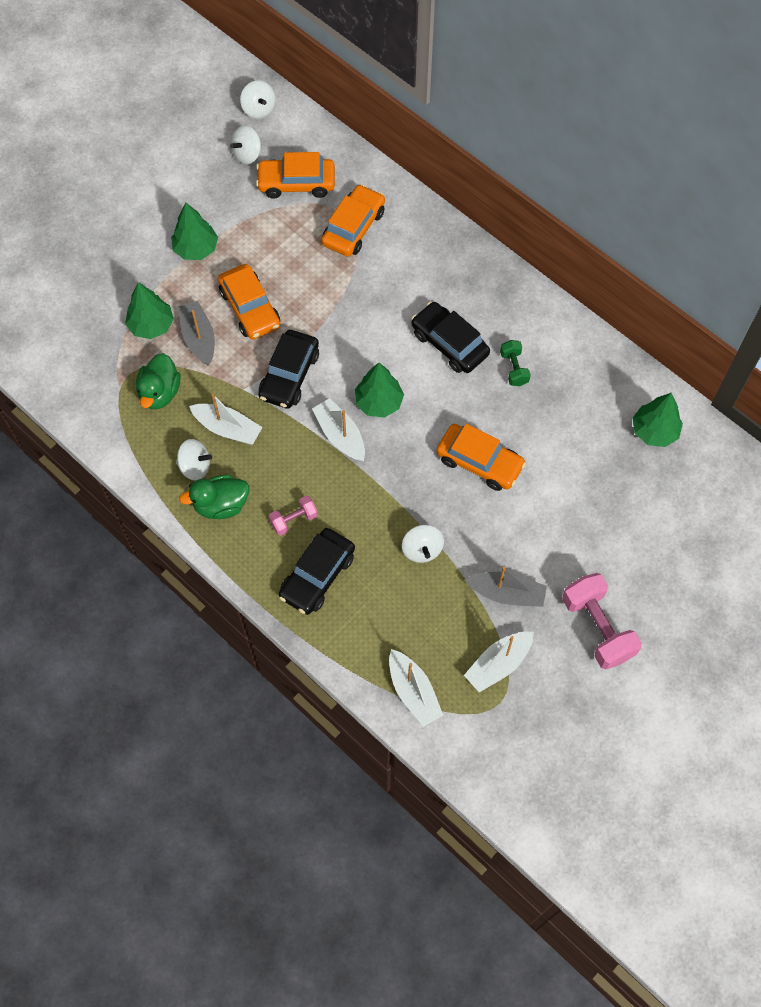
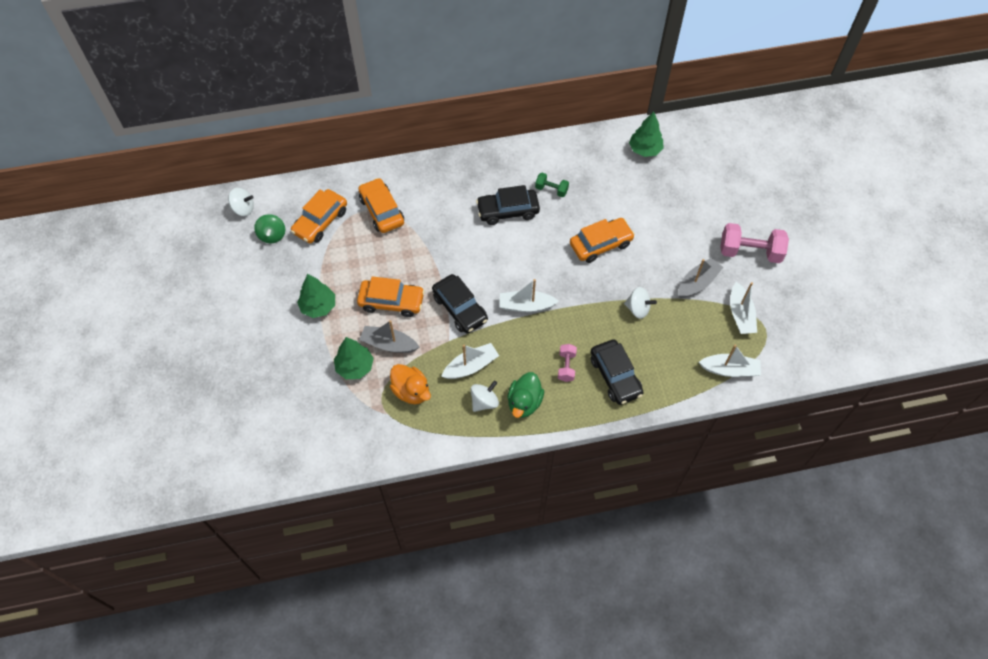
camera: 55 degrees left, 5 degrees down
(160, 392) = (411, 391): green duck -> orange duck
(247, 154) = (272, 235): white spinning top -> green spinning top
(378, 402) = (519, 271): green tree -> none

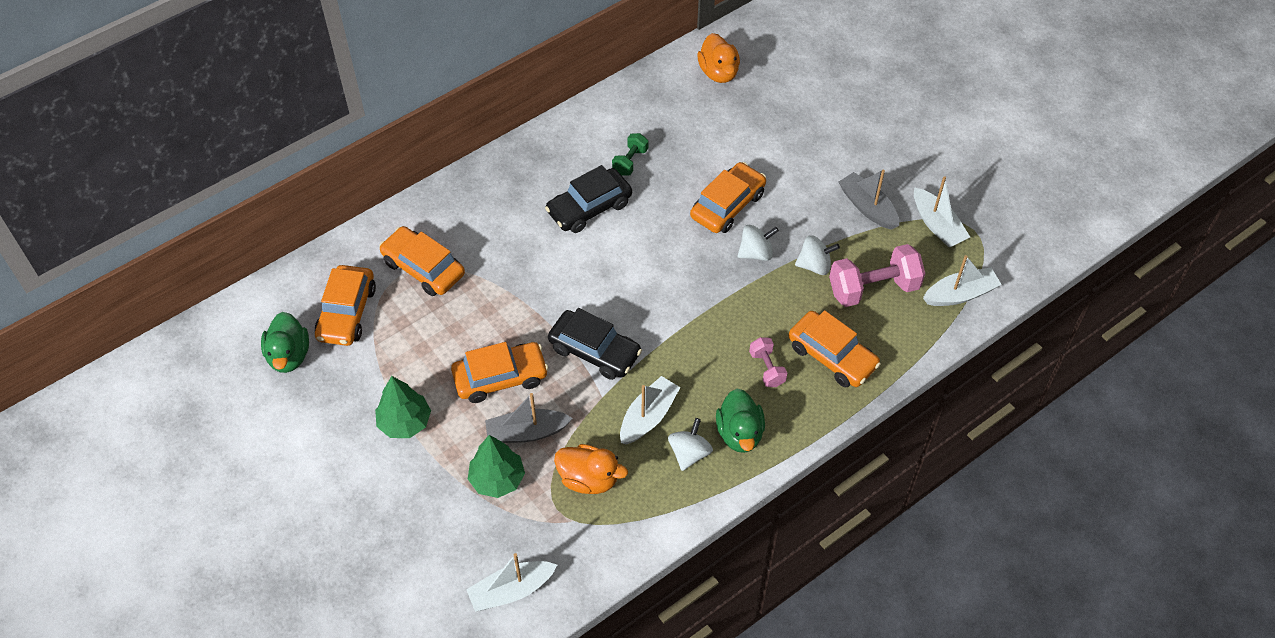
camera: 25 degrees left, 5 degrees down
(243, 209) = (228, 336): white spinning top -> white spinning top (756, 253)
(272, 235) = (289, 356): green spinning top -> green duck
(526, 306) = (676, 315): white boat -> white boat (511, 590)
(551, 190) = (630, 161): green dumbbell -> green dumbbell turned 60 degrees counterclockwise
(615, 376) = (832, 356): black car -> orange car
(645, 150) = (718, 72): green tree -> orange duck
(697, 283) = (867, 207): grey boat -> grey boat turned 60 degrees counterclockwise
(749, 252) = (908, 148): pink dumbbell -> pink dumbbell (873, 288)

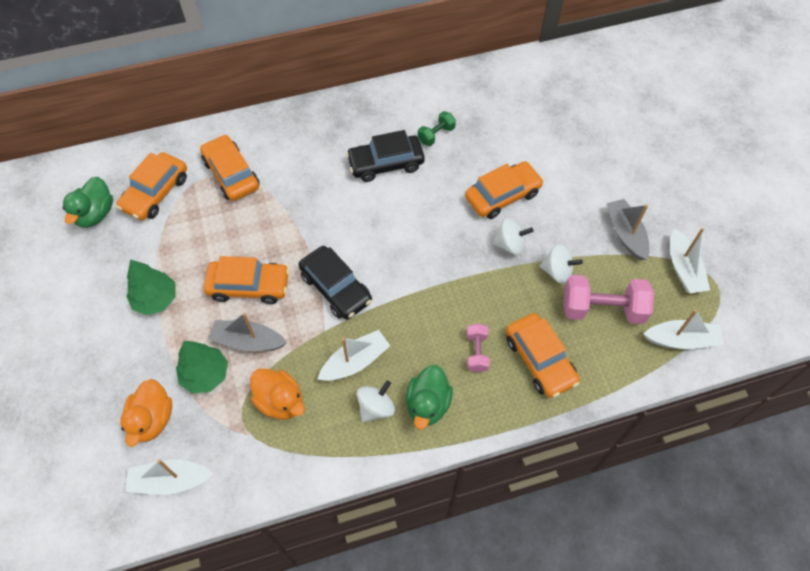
camera: 20 degrees right, 5 degrees up
(718, 72) = (541, 81): orange duck -> orange duck (152, 419)

